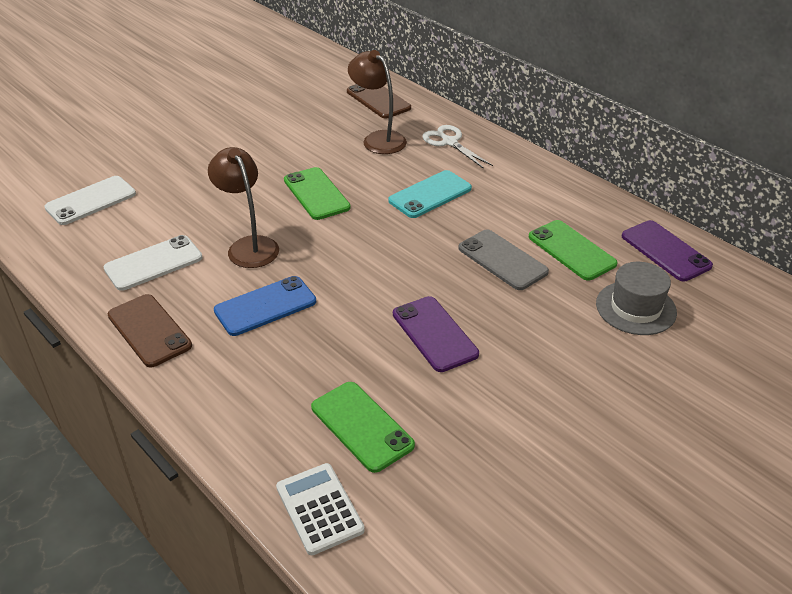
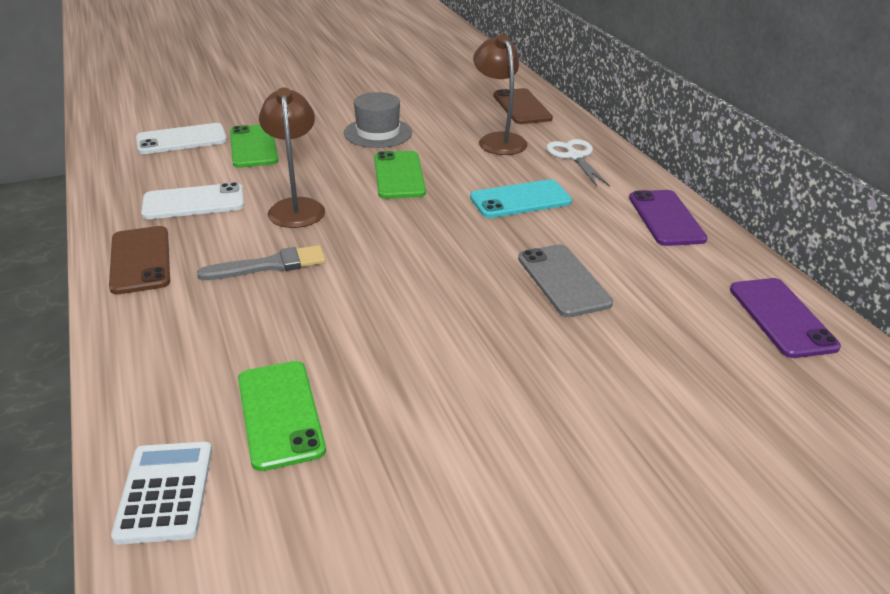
camera: 20 degrees right, 5 degrees down
(265, 306) = (270, 265): blue phone -> grey brush
(434, 334) = (432, 337): purple phone -> purple phone (666, 218)
(571, 250) = (656, 289): green phone -> green phone (253, 146)
(635, 308) = (705, 372): grey hat -> grey hat (378, 133)

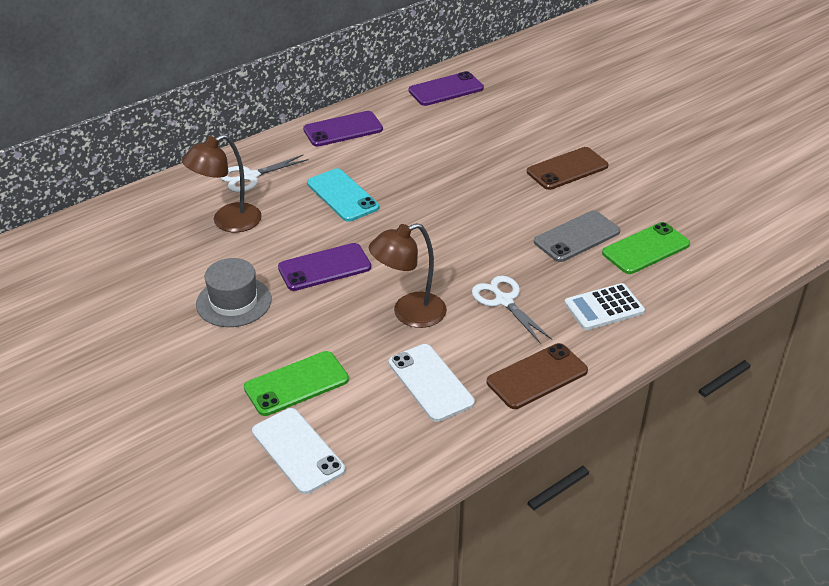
camera: 105 degrees left, 5 degrees up
(165, 492) = (726, 271): white calculator -> white calculator (604, 308)
(270, 265) = (504, 301): grey brush -> white scissors
(399, 175) = (324, 267): green phone -> purple phone
(522, 107) = (140, 218): brown phone -> brown phone (567, 169)
(563, 280) = (449, 165): grey phone -> grey phone (577, 237)

